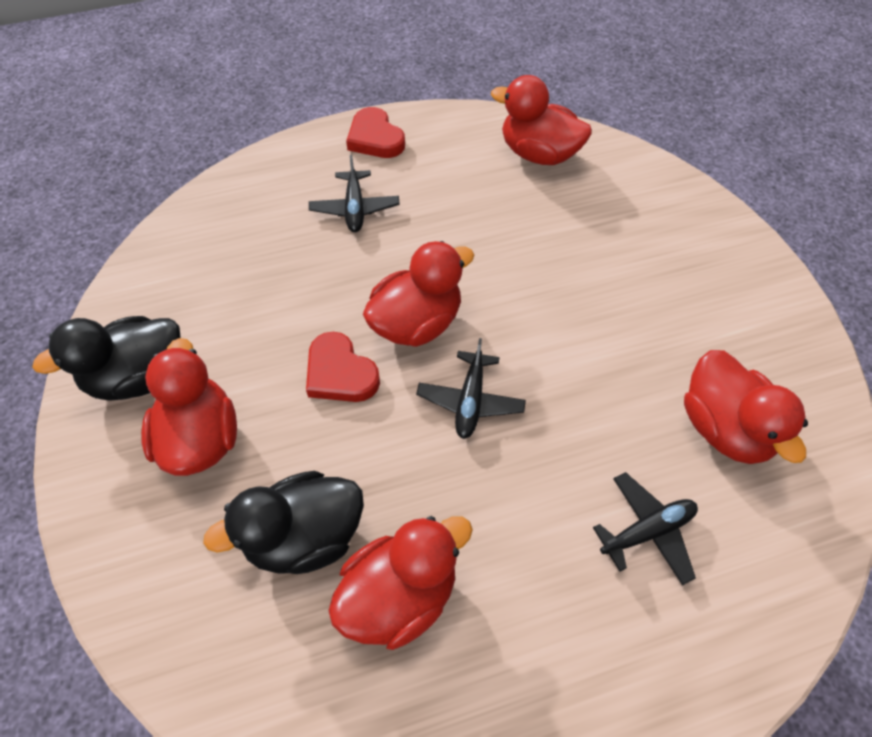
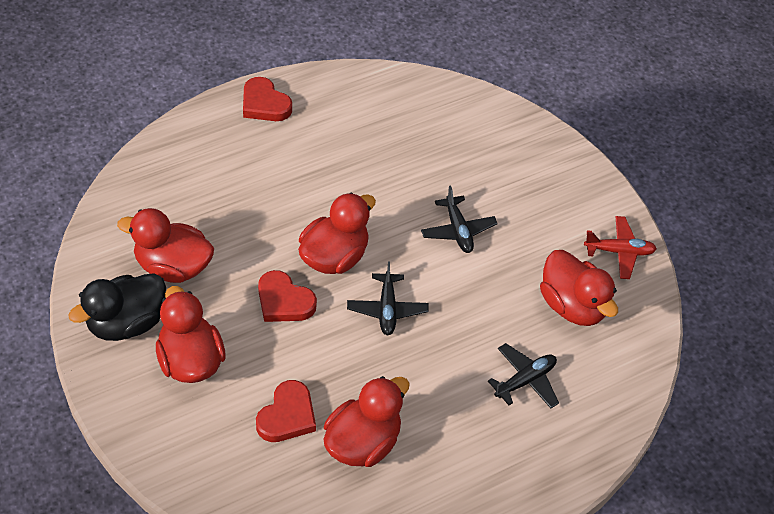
camera: 15 degrees left, 5 degrees down
(304, 537) = (287, 416): black duck -> red heart
(355, 208) = (262, 169): black plane -> black plane (458, 230)
(538, 154) = (406, 105): red duck -> red duck (173, 266)
(794, 360) = (619, 251): none -> red plane

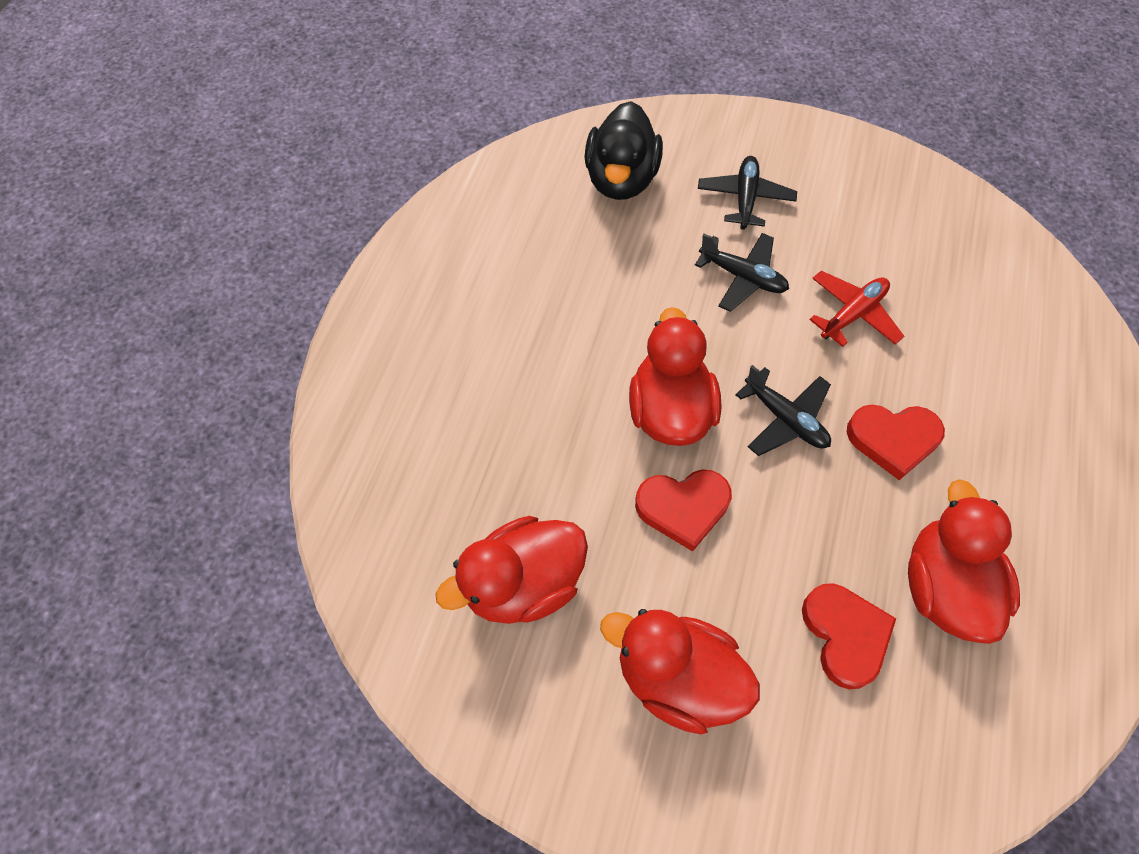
camera: 40 degrees left, 10 degrees up
(126, 323) = (555, 706): black duck -> black duck (621, 179)
(264, 104) = (396, 306): red heart -> red heart (893, 440)
(525, 380) = (981, 373): black plane -> black plane (745, 198)
(572, 306) = (922, 262): red duck -> none
(619, 251) = (891, 177): red plane -> red plane (852, 314)

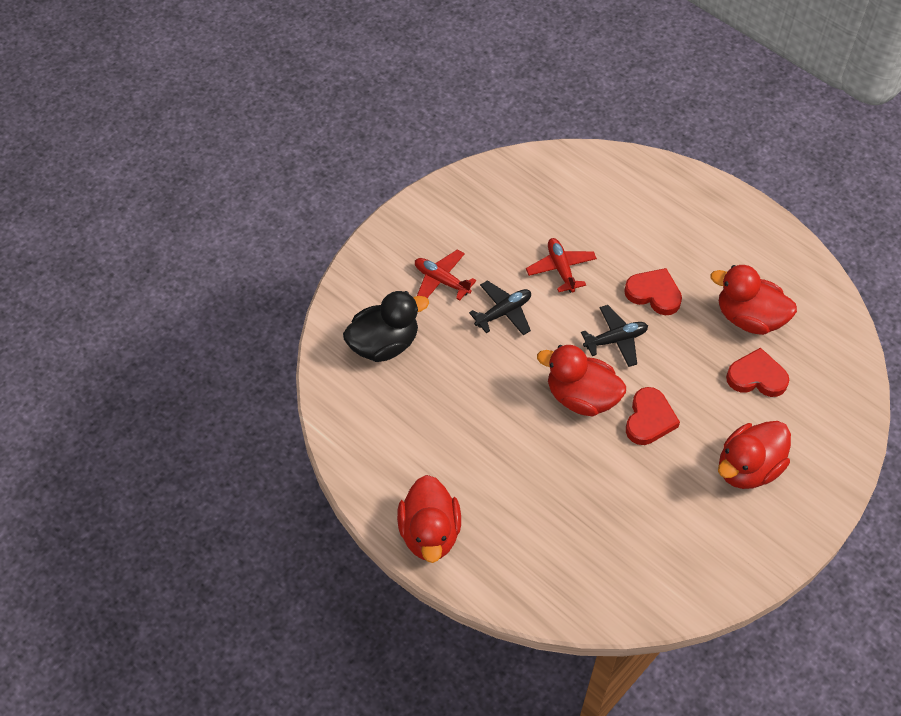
camera: 65 degrees left, 5 degrees down
(523, 583) = (661, 524): red duck -> red duck (430, 533)
(621, 179) = (384, 344): black duck -> black duck turned 60 degrees counterclockwise
(745, 198) = (441, 280): black plane -> red plane
(893, 440) = (654, 294): red heart -> red heart turned 90 degrees counterclockwise

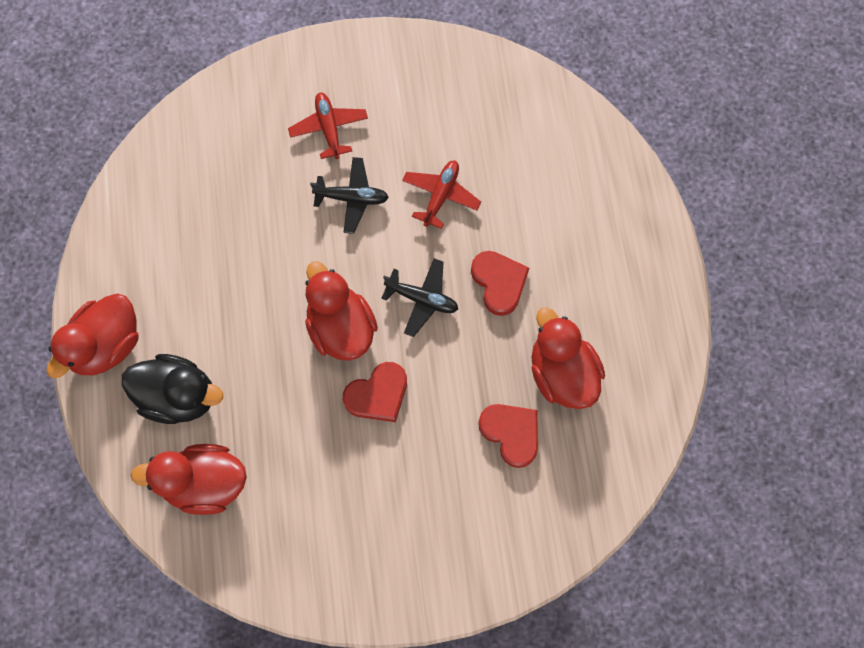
camera: 40 degrees right, 15 degrees up
(384, 344) = (228, 150): black duck -> black duck (179, 396)
(748, 468) = (417, 508): red duck -> red duck (205, 483)

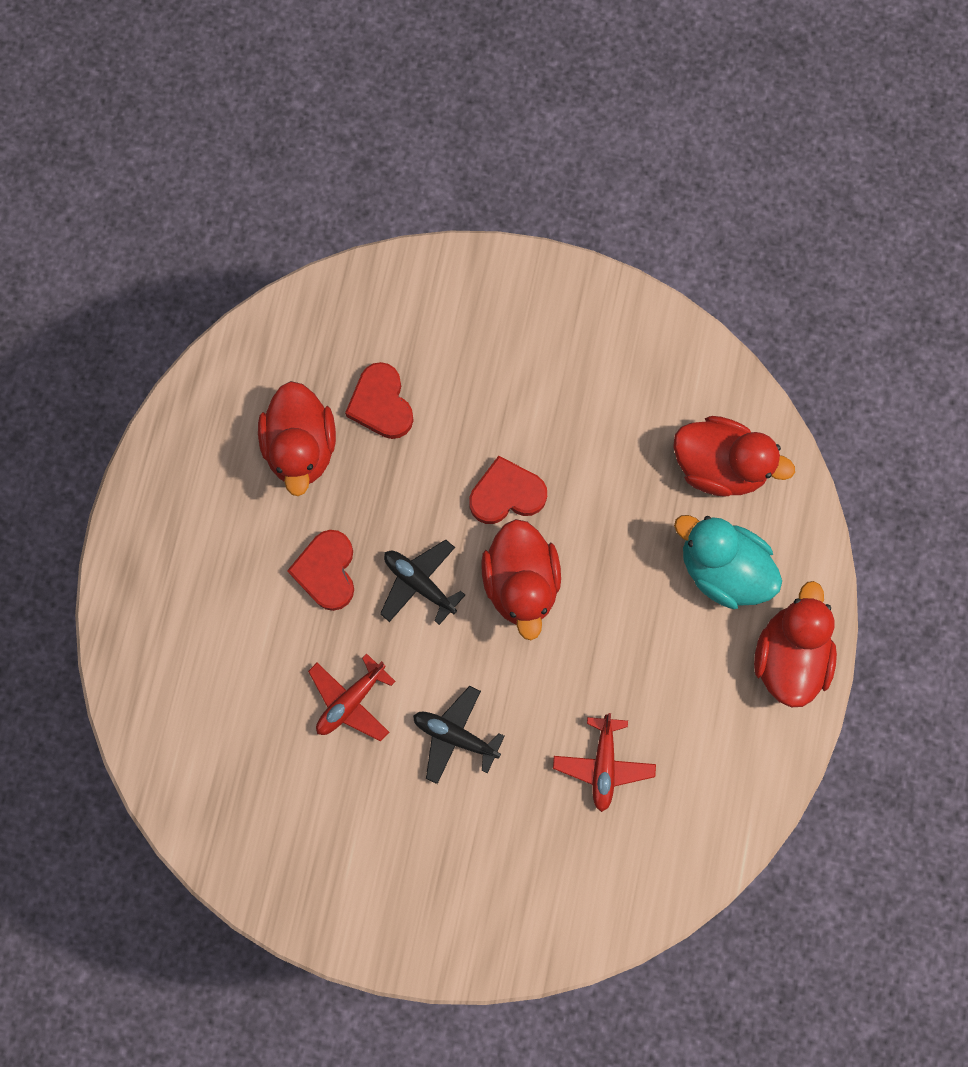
camera: 160 degrees left, 5 degrees up
(107, 345) = (789, 656): red duck -> red duck turned 45 degrees counterclockwise
(179, 396) = (722, 569): black duck -> turquoise duck
(329, 128) = (451, 839): red plane -> red plane (603, 764)

